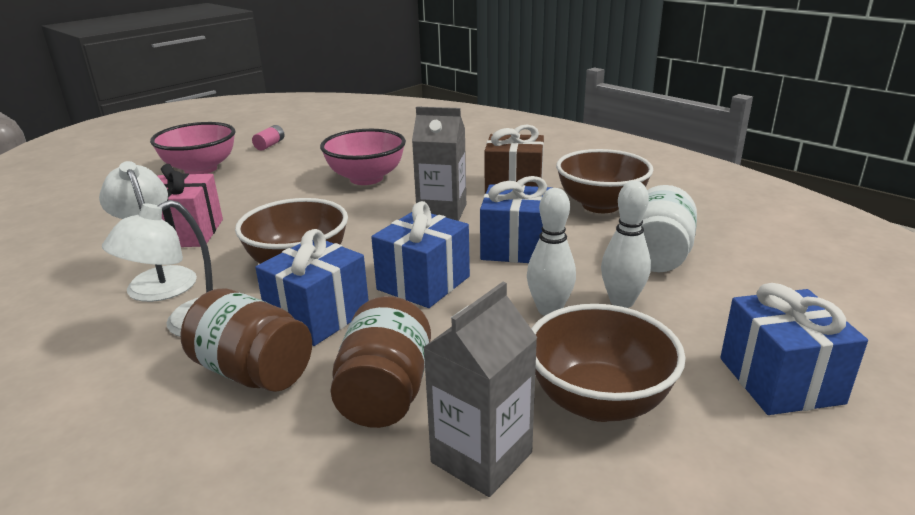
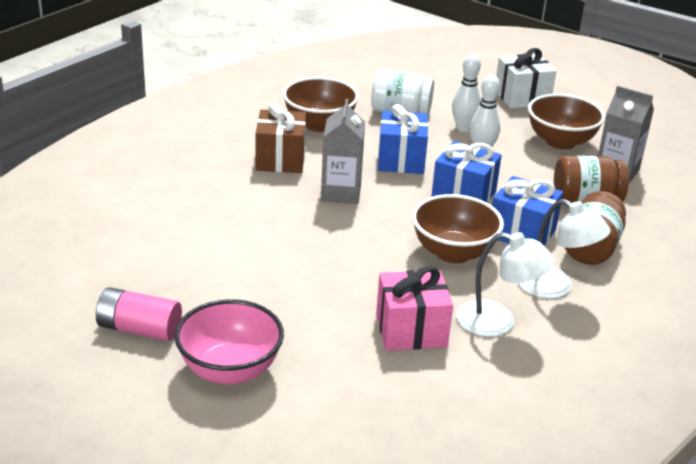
camera: 100 degrees left, 5 degrees up
(159, 278) = (498, 322): white lamp -> white lamp turned 120 degrees counterclockwise
(270, 145) = (139, 329): pink battery -> pink battery, size x1.71
(366, 178) = (262, 239): pink bowl -> none
(780, 380) = (522, 97): blue gift -> white gift

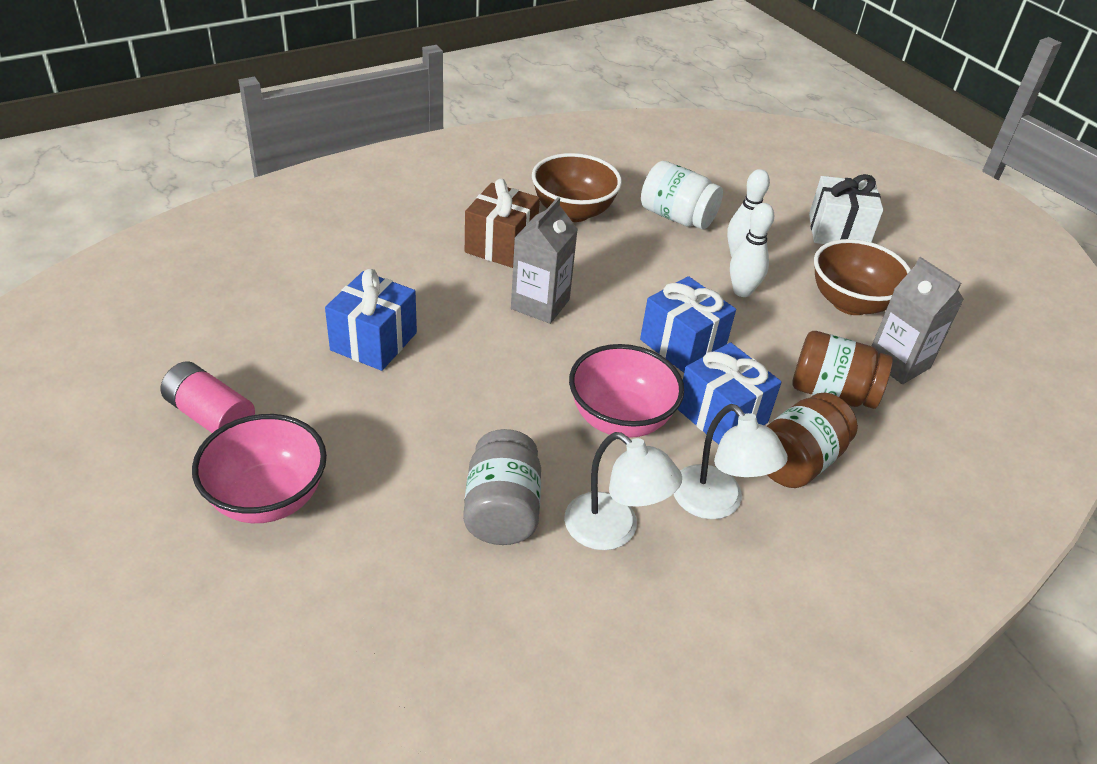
camera: 20 degrees right, 10 degrees up
(401, 160) = (637, 279): blue gift -> blue gift (374, 341)
(411, 330) = (502, 510): pink gift -> grey jar
(453, 253) = (620, 419): brown bowl -> pink bowl

